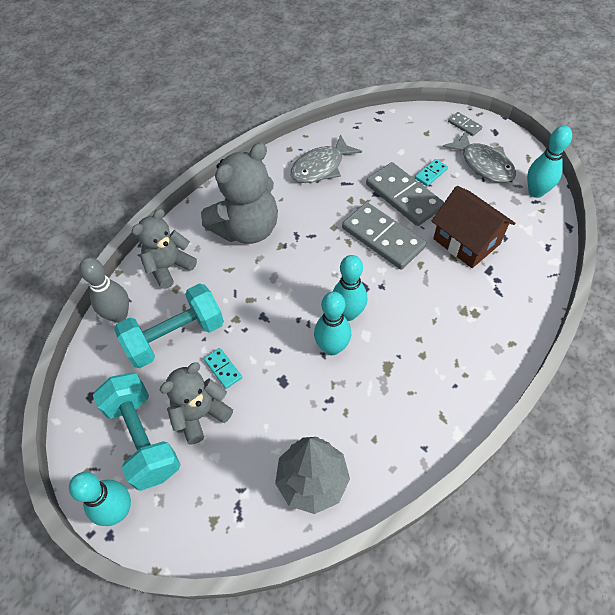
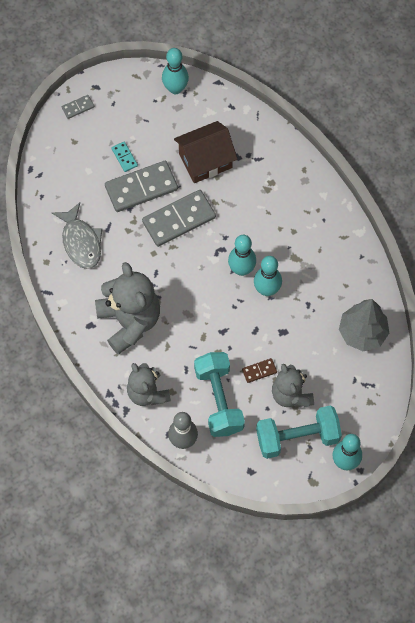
camera: 75 degrees left, 10 degrees up
(223, 369) = (259, 371): turquoise domino -> brown domino
(483, 164) = (130, 113): grey fish -> none

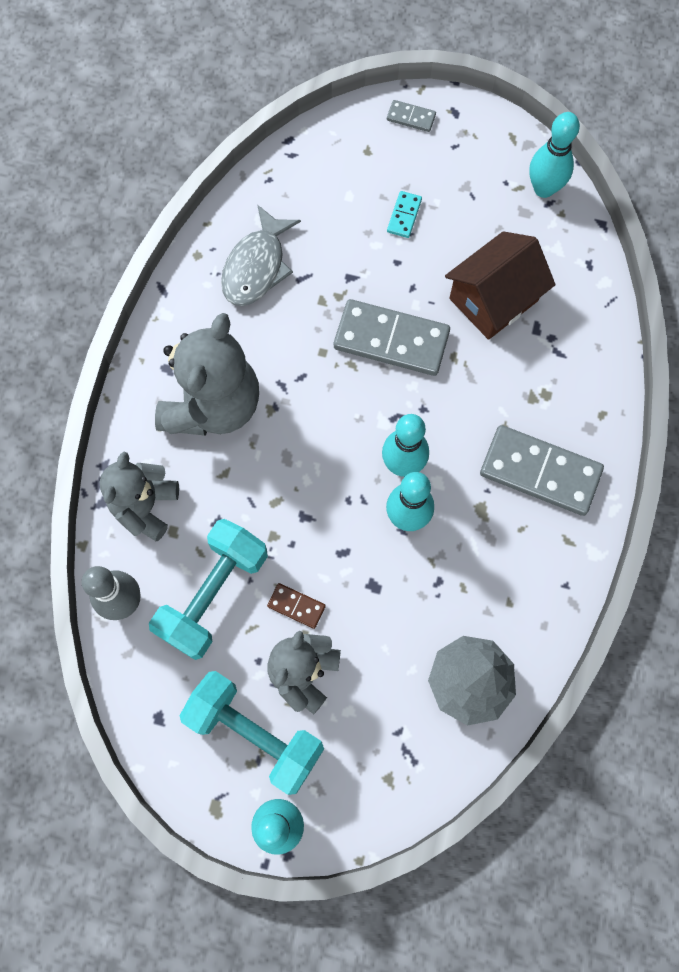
camera: 45 degrees right, 5 degrees up
(141, 188) = (387, 266): grey domino -> grey domino (540, 472)
(205, 160) = (493, 299): brown house -> brown house turned 60 degrees counterclockwise

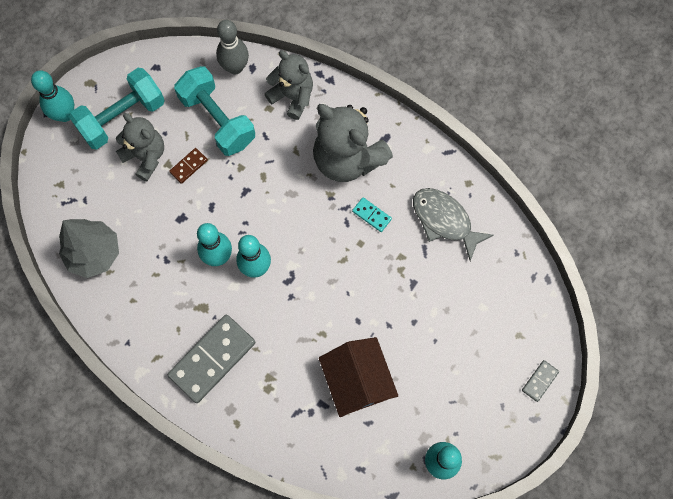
camera: 110 degrees right, 0 degrees up
(391, 340) = (351, 294): grey domino -> none
(404, 216) = (451, 342): turquoise domino -> turquoise domino (372, 215)

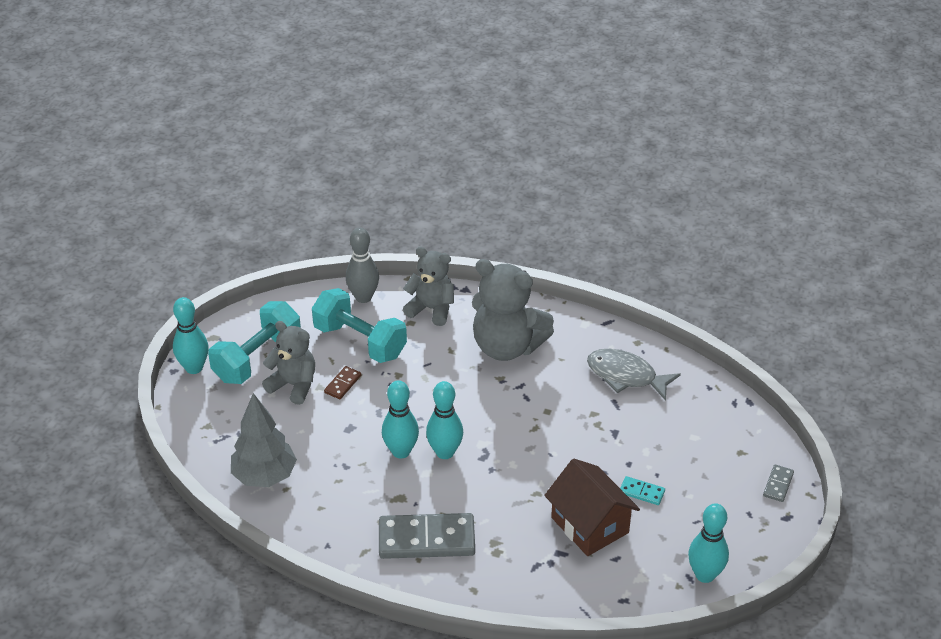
camera: 15 degrees left, 30 degrees down
(212, 359) = (426, 539): grey domino -> grey domino turned 60 degrees clockwise
(372, 215) = (550, 386): turquoise domino -> turquoise domino (642, 492)

